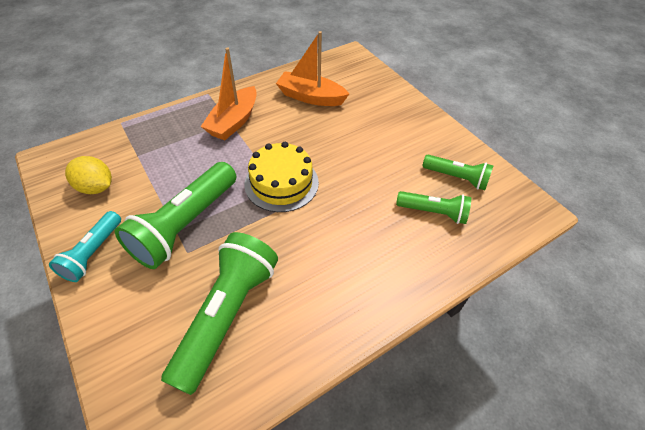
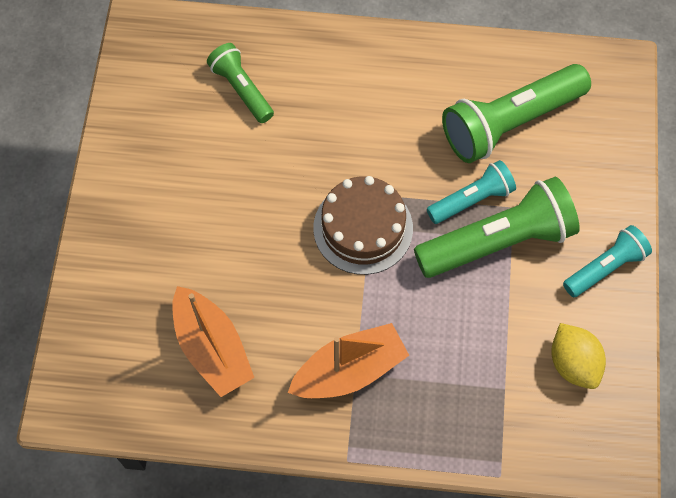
camera: 140 degrees left, 15 degrees up
(221, 239) = (472, 200): none -> turquoise flashlight
(281, 183) = (363, 228): yellow cake -> brown cake
(456, 178) = (173, 107): green flashlight -> none

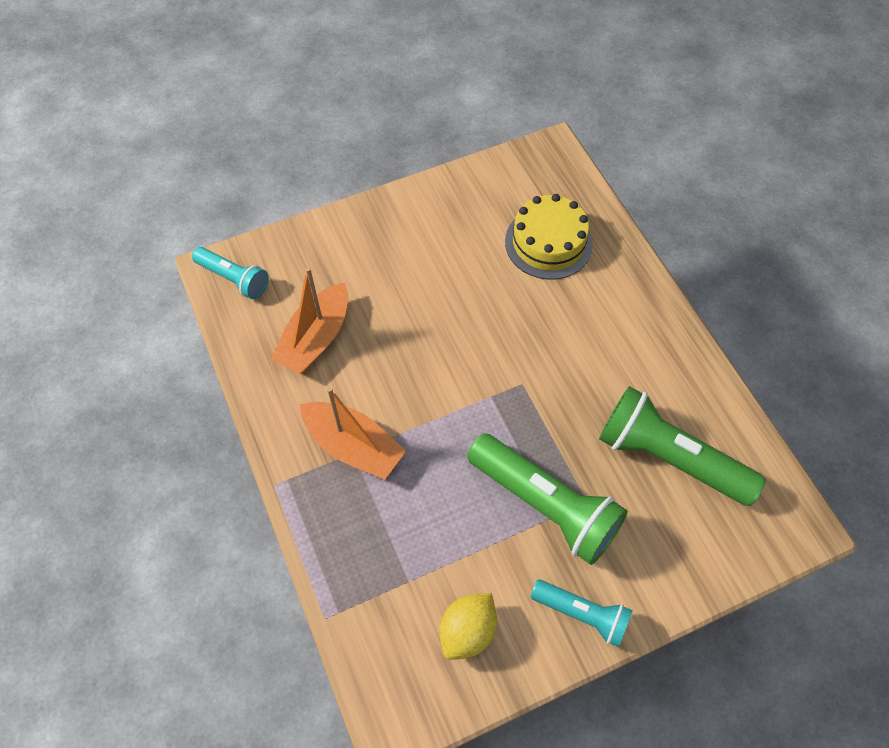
camera: 60 degrees right, 5 degrees down
(242, 89) = (548, 243): green flashlight -> yellow cake
(363, 228) = (486, 391): brown cake -> none
(472, 200) = (570, 463): turquoise flashlight -> turquoise flashlight (234, 279)

